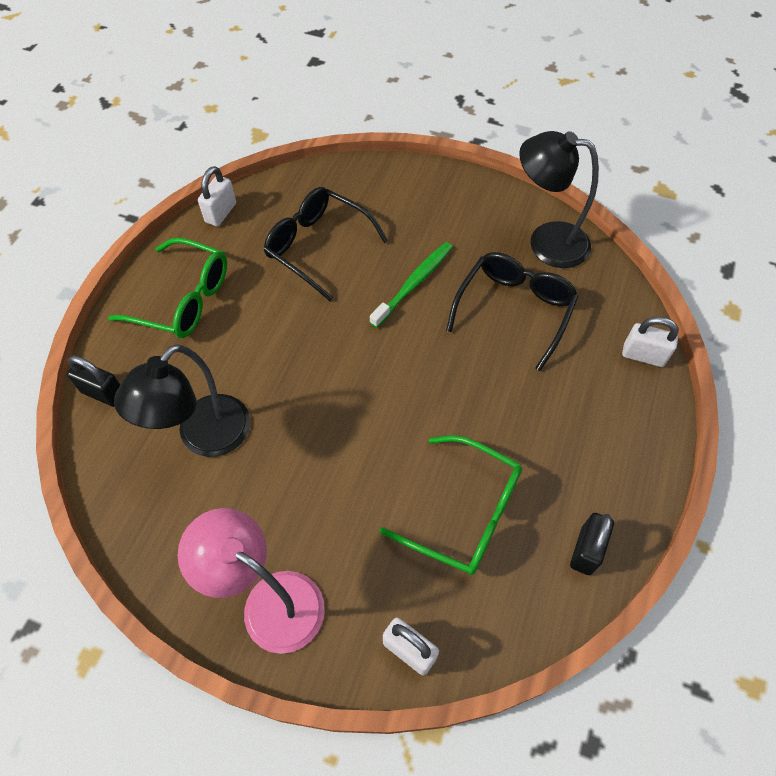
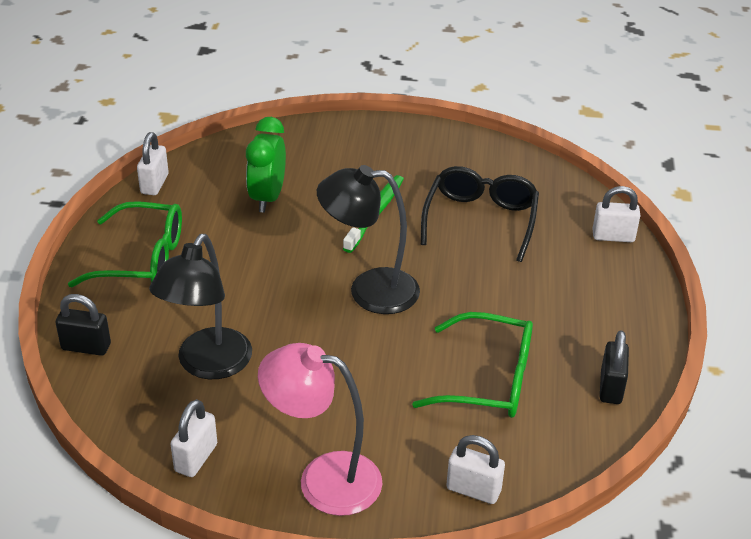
camera: 15 degrees left, 20 degrees down
(160, 547) = (196, 458): none -> white padlock
(318, 247) = (267, 198): black glasses -> green clock
(546, 242) = (492, 164): black lamp -> black lamp (369, 290)

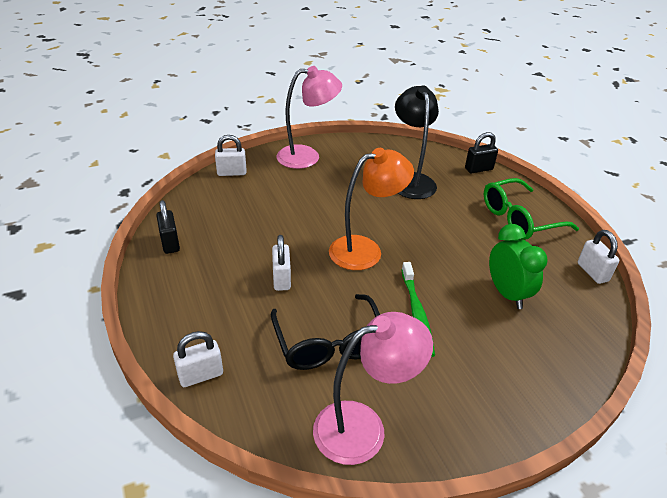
camera: 150 degrees right, 0 degrees up
(196, 458) = (371, 147): white padlock -> white padlock (281, 279)
(369, 290) = (365, 250): black lamp -> orange lamp
(488, 379) = (252, 222): green glasses -> none
(493, 162) = (363, 427): none -> pink lamp

